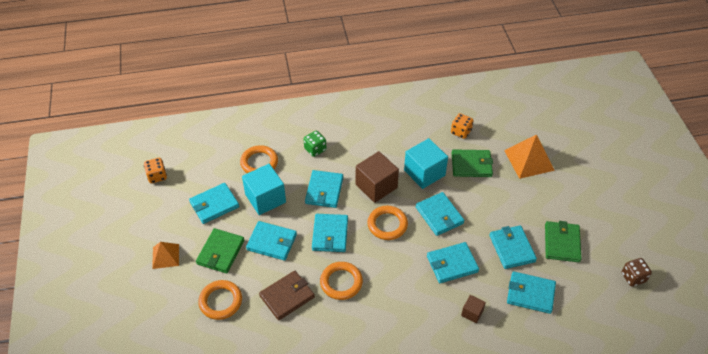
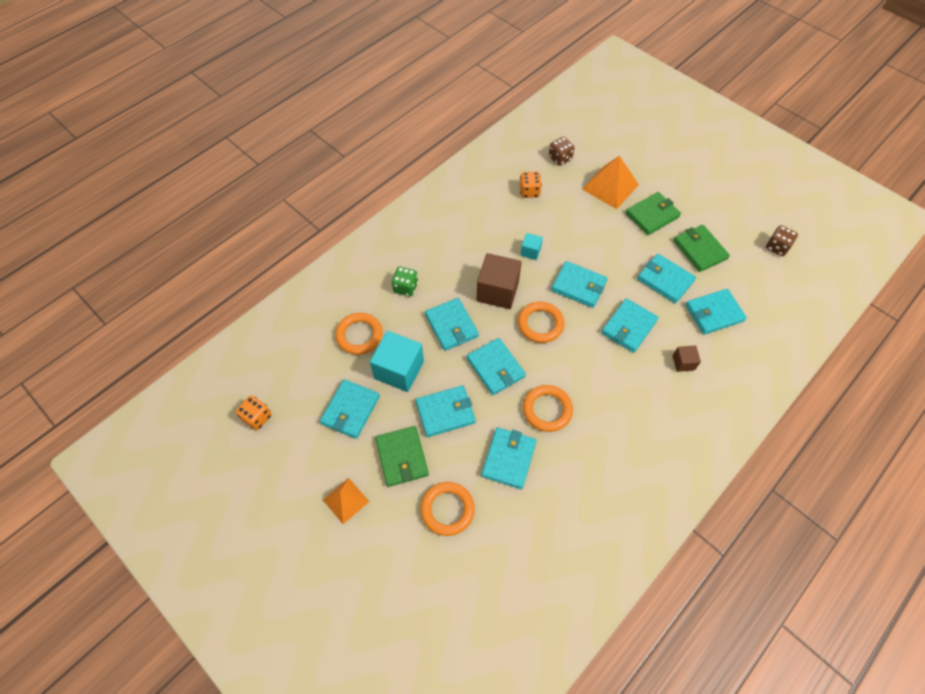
camera: 35 degrees left, 10 degrees up
(287, 296) = (509, 459): brown wallet -> turquoise wallet
(424, 173) = (530, 251): turquoise cube -> turquoise cube, size x0.50
(471, 165) = (565, 219): green wallet -> green wallet (652, 215)
(506, 120) = (560, 158): none -> brown dice

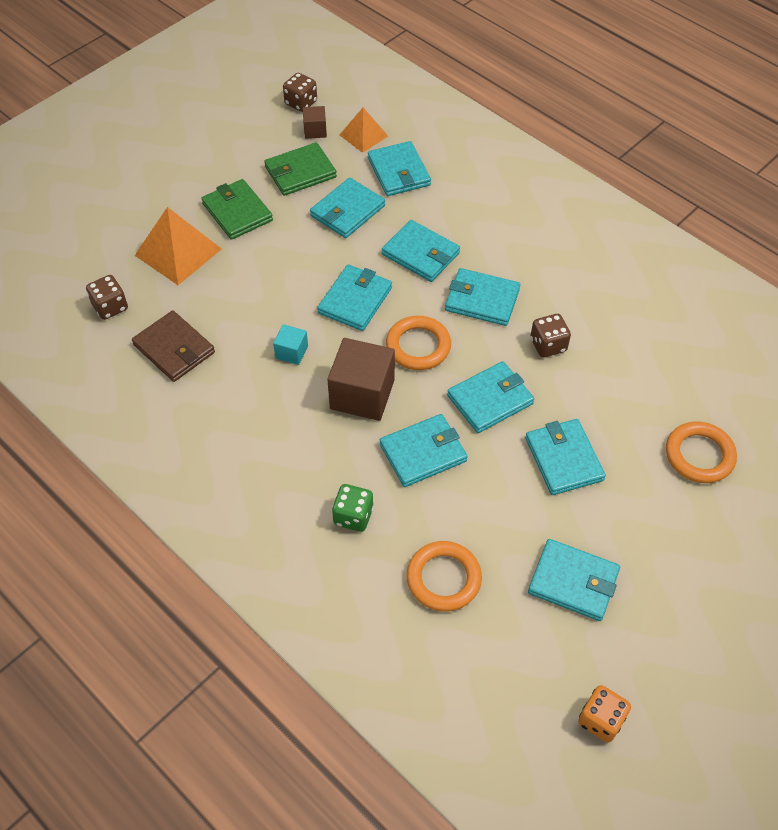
camera: 90 degrees left, 5 degrees down
(346, 500) = (710, 577): orange pyramid -> orange pyramid (363, 135)
(399, 370) = (501, 519): turquoise cube -> none
(402, 457) = (637, 510): green wallet -> none
(509, 459) = (621, 388): turquoise wallet -> turquoise wallet (482, 299)
(529, 191) = (174, 349): orange dice -> brown wallet
(547, 410) = (548, 345): orange ring -> brown dice
(683, 362) = (471, 208): brown cube -> brown cube (315, 131)

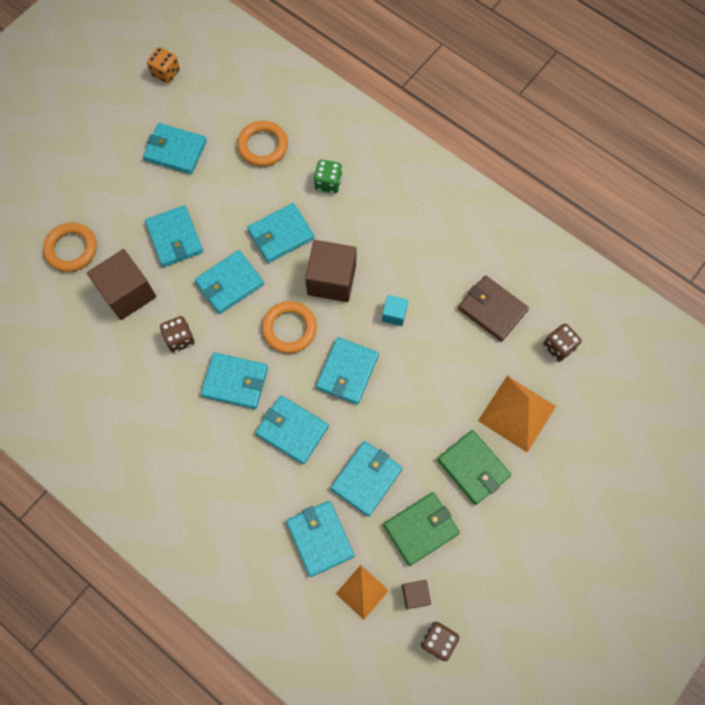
camera: 175 degrees right, 15 degrees up
(617, 398) = (127, 293): none -> brown cube

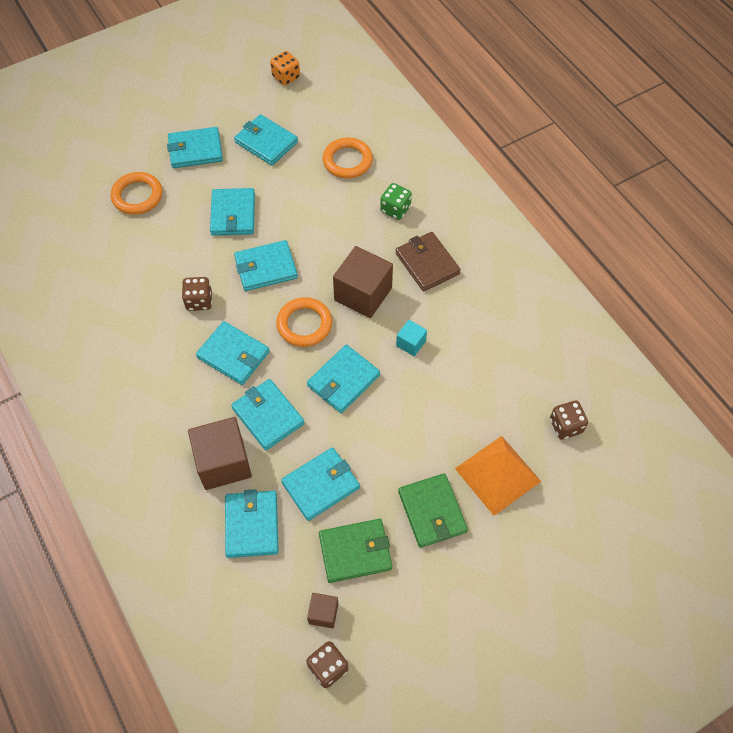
camera: 20 degrees right, 10 degrees down
(127, 293) = (170, 247): brown cube -> brown cube (223, 463)
(281, 234) = (331, 240): turquoise wallet -> turquoise wallet (195, 150)
(362, 592) = (271, 591): orange pyramid -> none
(492, 309) = (510, 369): brown wallet -> brown wallet (427, 263)

